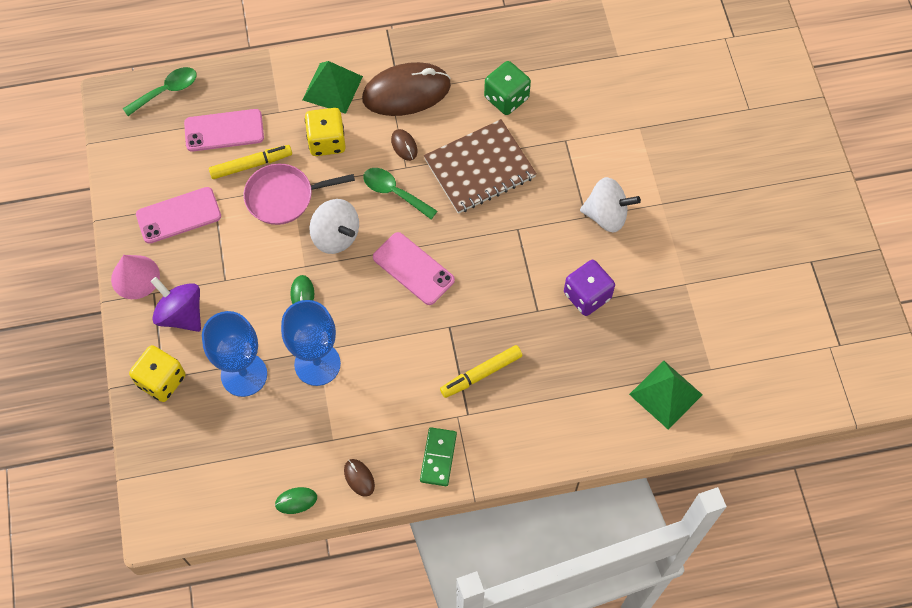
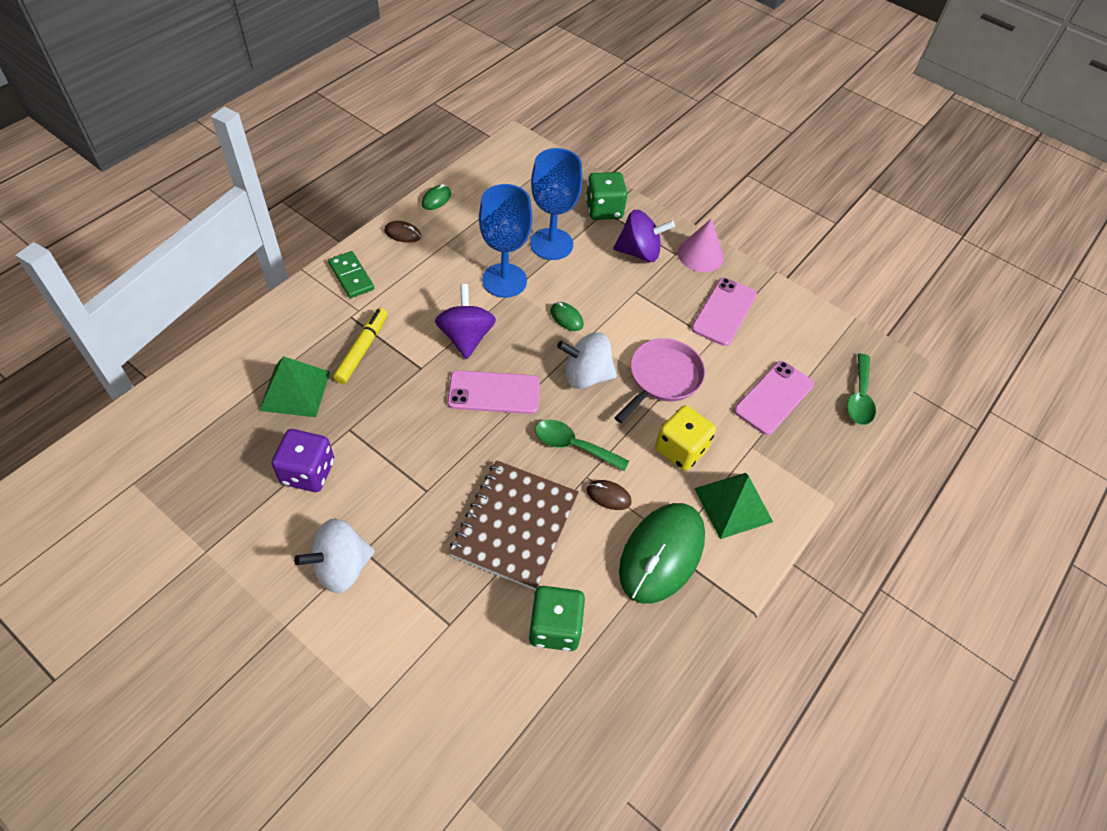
camera: 135 degrees right, 10 degrees down
(161, 380) = (604, 209): yellow dice -> green dice
(251, 165) = (718, 385): yellow marker -> none
(394, 192) = (573, 445): green spoon -> green spoon turned 150 degrees counterclockwise
(394, 330) = (466, 337): none -> purple spinning top
(406, 92) = (662, 554): brown mouse -> green mouse
(665, 394) = (171, 433): green pyramid -> green pyramid (295, 390)

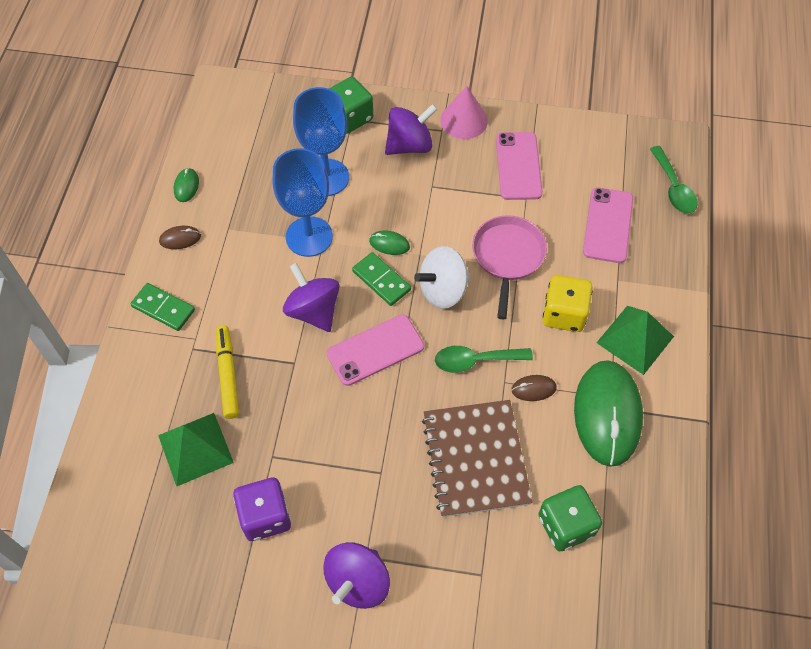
camera: 25 degrees left, 5 degrees up
(341, 567) = (358, 582): white spinning top -> purple spinning top
(539, 342) = (381, 280): none -> green domino

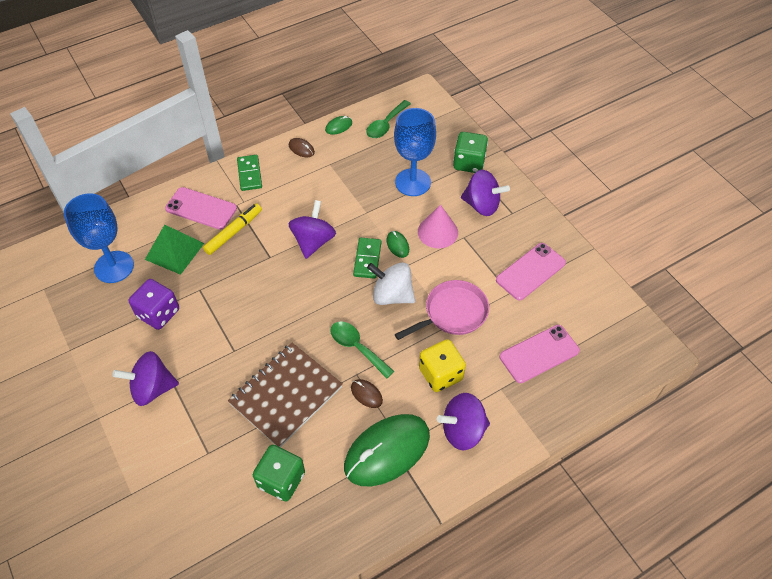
camera: 50 degrees right, 5 degrees down
(309, 236) = (362, 203): blue goblet -> blue goblet (114, 267)
(375, 350) = (315, 290): pink phone -> pink phone (201, 209)
(464, 120) = (533, 219): pink cone -> pink cone (437, 232)
(635, 339) = (462, 430): green pyramid -> purple spinning top
(673, 188) = (615, 373): green spoon -> green spoon (386, 124)

